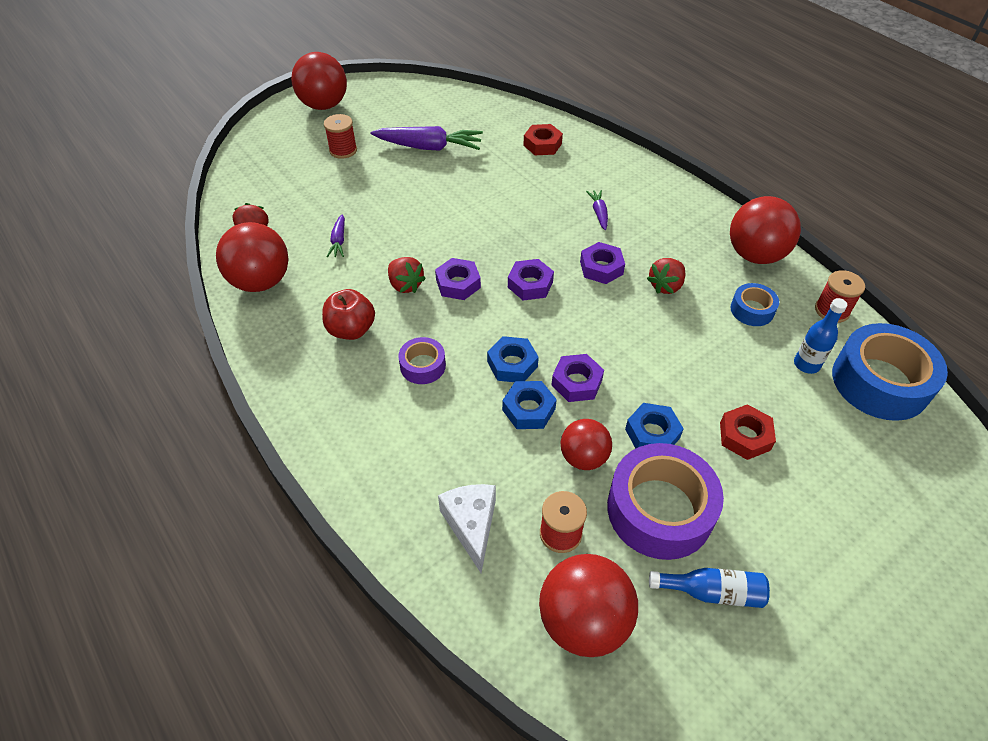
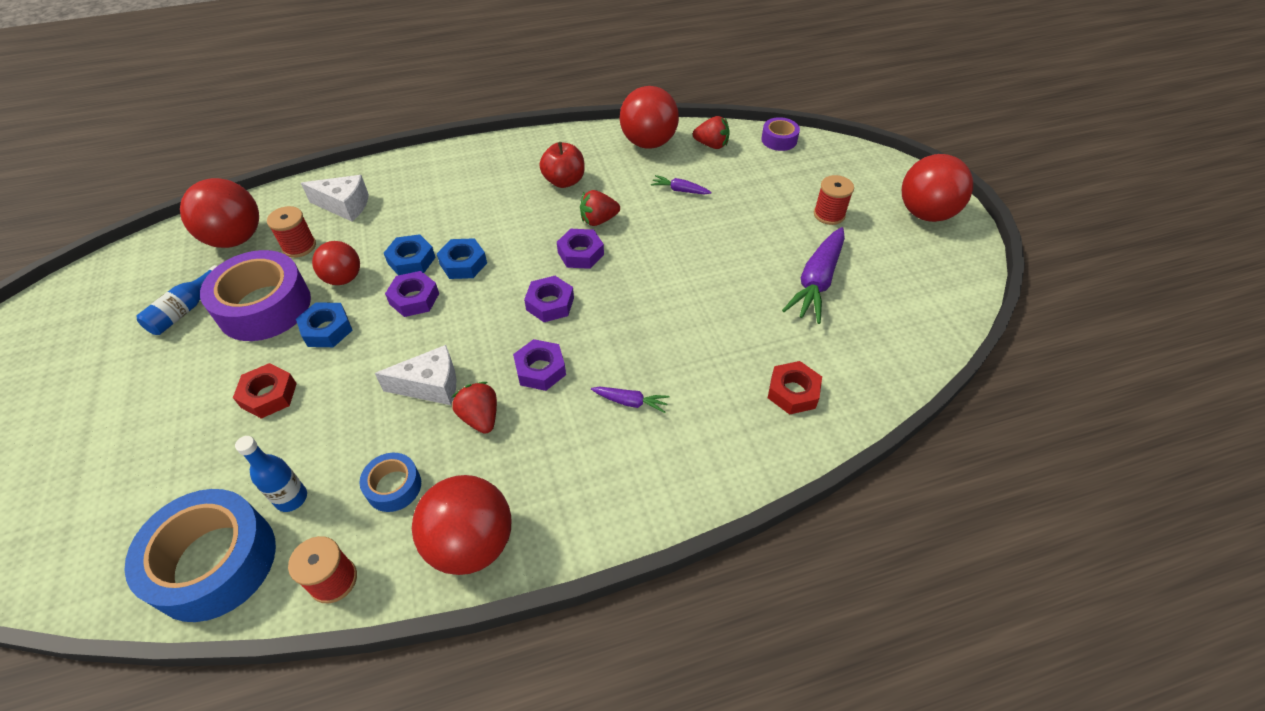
camera: 110 degrees right, 0 degrees up
(423, 366) = (499, 212): purple tape -> purple tape (779, 140)
(659, 327) = (431, 385): none -> white cheese

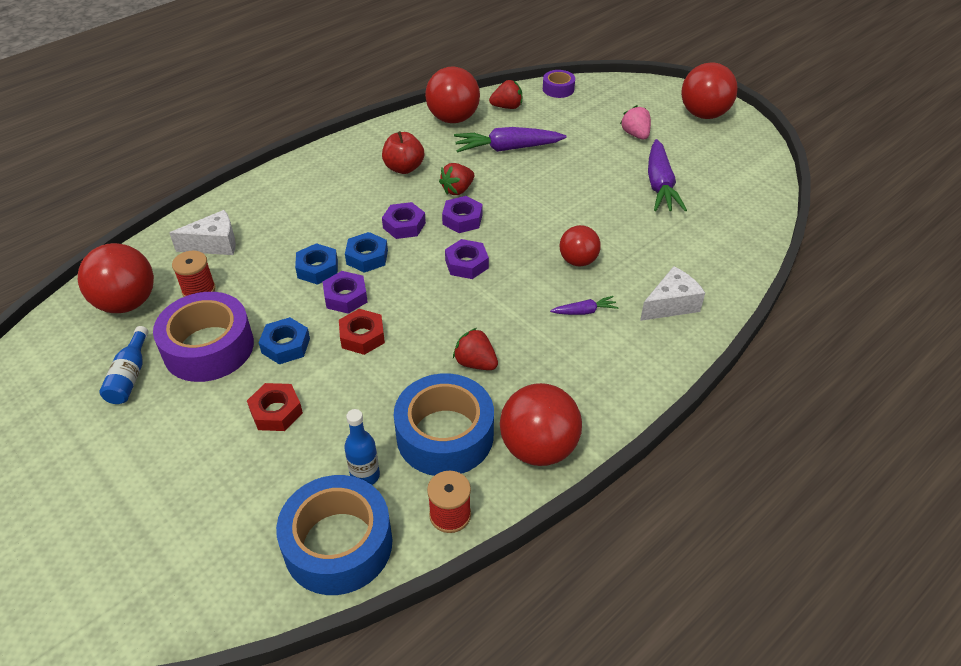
camera: 25 degrees left, 5 degrees down
(343, 278) = (266, 302): red ball -> red ball (578, 261)
(393, 487) = (445, 435): blue tape -> blue tape, size x2.00
(431, 385) = (415, 355): white cheese -> white cheese (671, 304)
(540, 369) = (497, 313): purple nut -> purple nut (404, 225)
(680, 190) = (507, 148): purple carrot -> purple carrot, size x2.02
(793, 392) = (696, 265): red nut -> red nut (362, 336)
(829, 214) = (635, 134): red spool -> pink strawberry

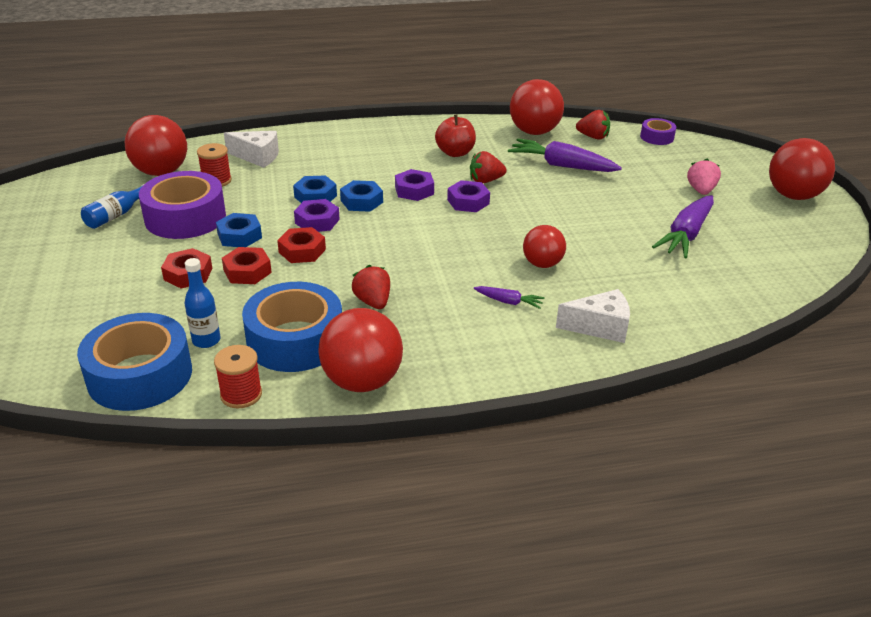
camera: 30 degrees right, 10 degrees down
(332, 382) = (247, 271): none -> red nut
(466, 264) = (439, 233): purple nut -> none

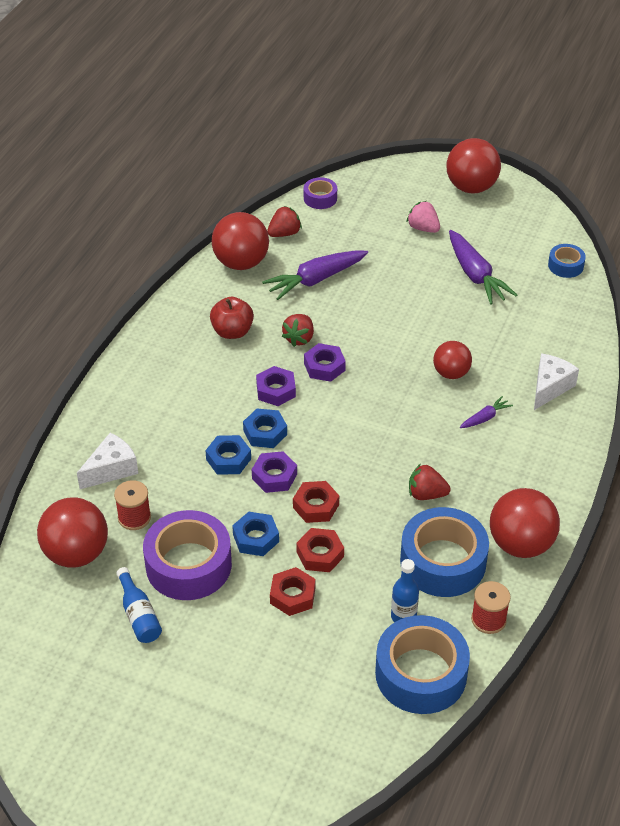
camera: 55 degrees left, 10 degrees up
(781, 280) = (565, 266): none -> blue tape

